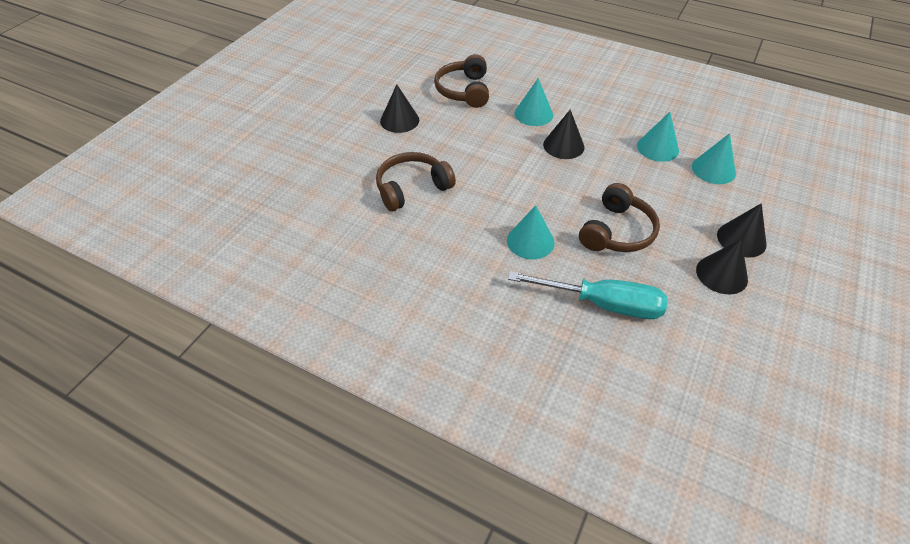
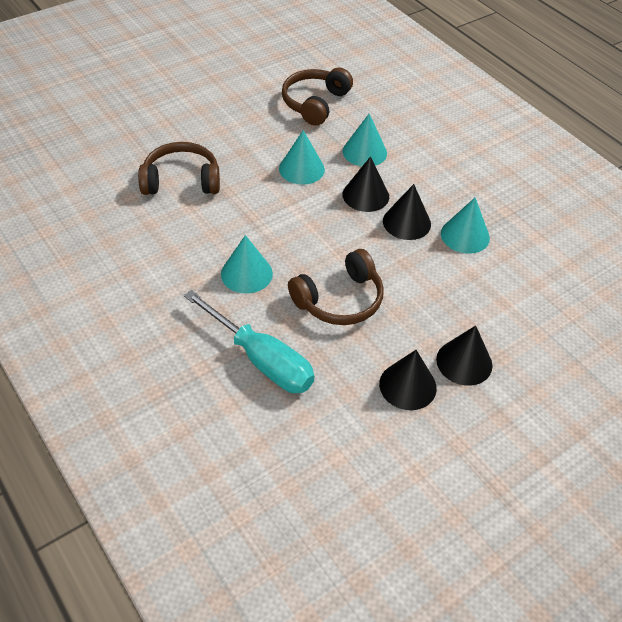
camera: 25 degrees right, 0 degrees up
(399, 120) = (226, 111): black cone -> black cone (406, 222)
(713, 169) = (505, 281): turquoise cone -> turquoise cone (301, 169)

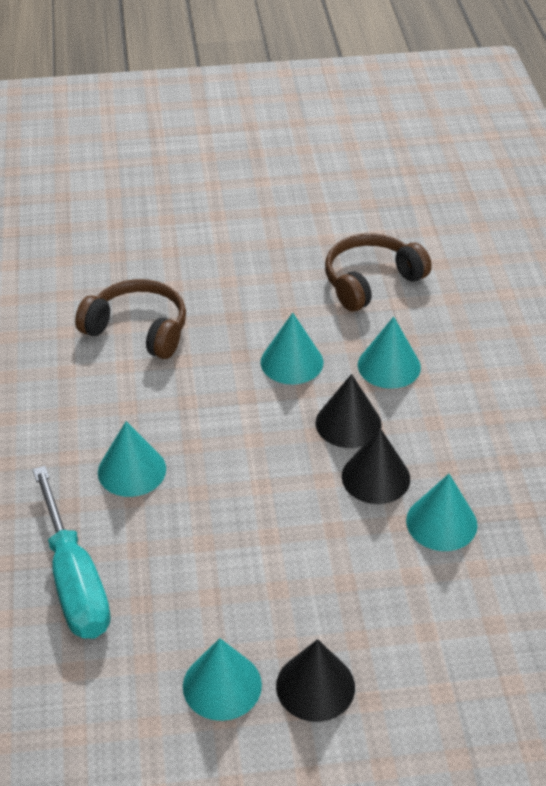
camera: 30 degrees right, 5 degrees down
(339, 300) = (217, 544): brown headphones -> none
(407, 385) = (222, 685): black cone -> turquoise cone

